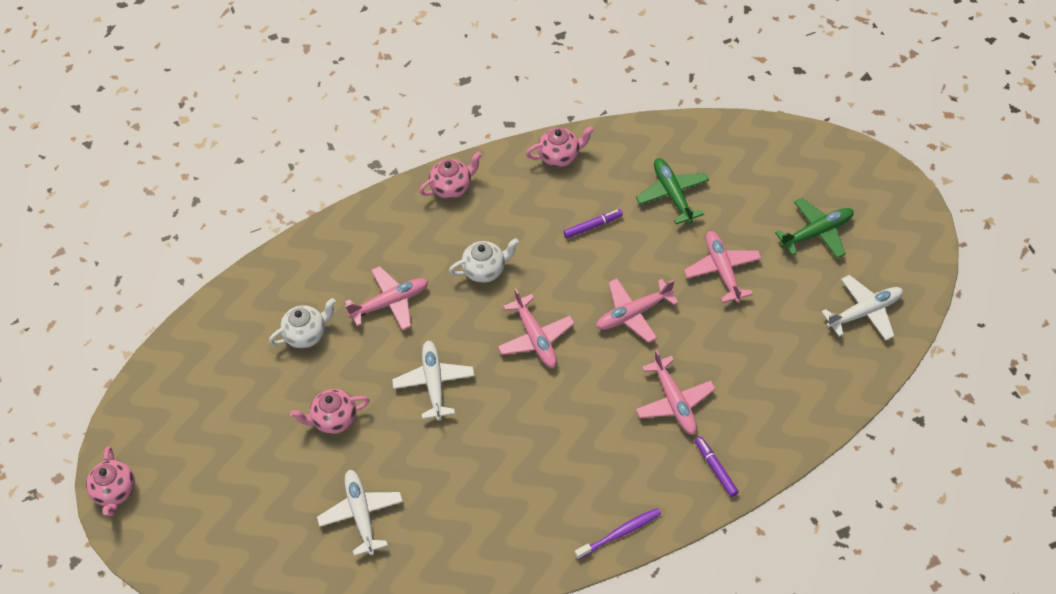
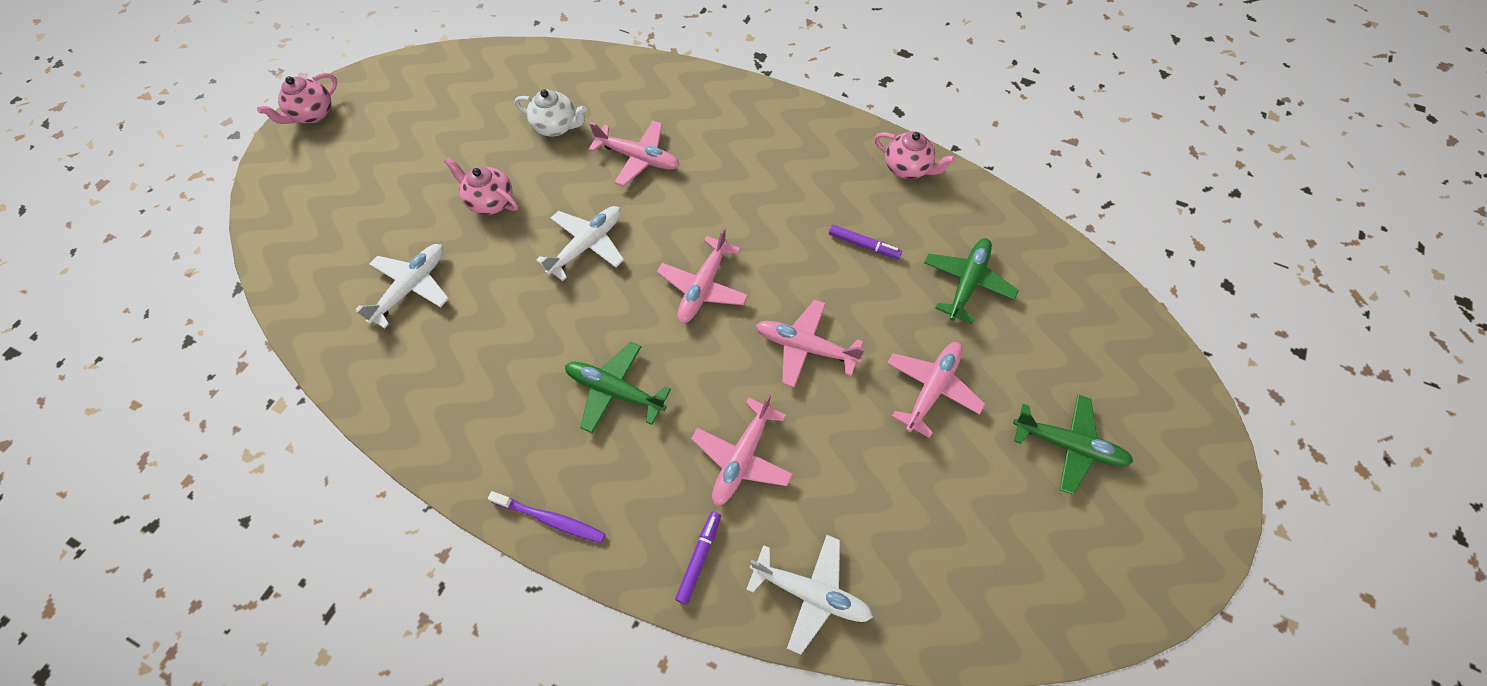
camera: 45 degrees right, 5 degrees up
(452, 187) = (792, 118): pink teapot -> none
(485, 270) = (735, 199): white teapot -> none
(564, 440) = (615, 391): none -> green plane
(864, 312) = (1027, 570): white plane -> white plane (810, 593)

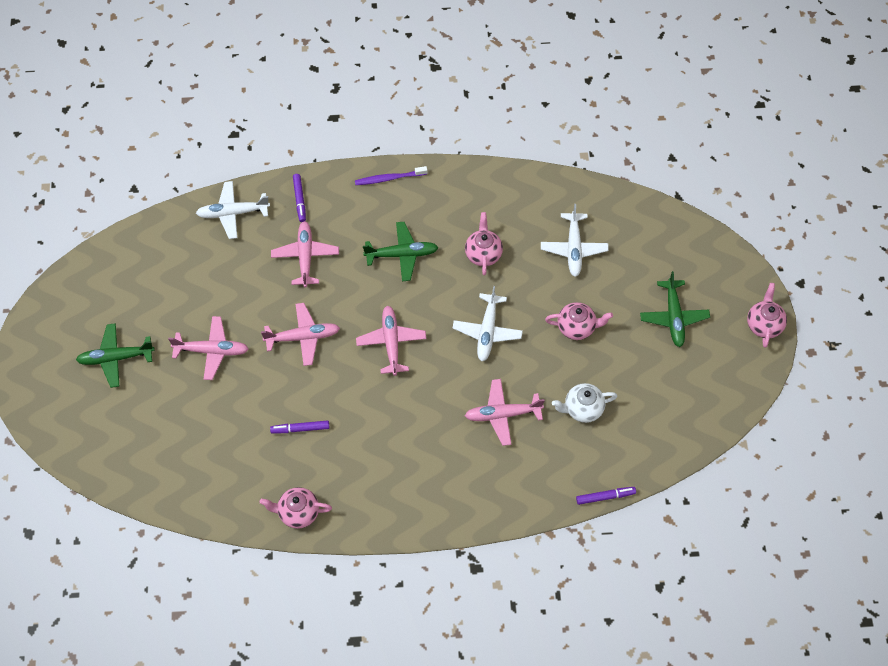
camera: 150 degrees right, 0 degrees up
(517, 337) = (483, 254): none -> pink teapot
(601, 52) = (605, 496): none -> purple marker
(931, 389) = (211, 351): pink plane -> pink plane turned 90 degrees counterclockwise
(967, 283) = (216, 436): green plane -> green plane (673, 317)

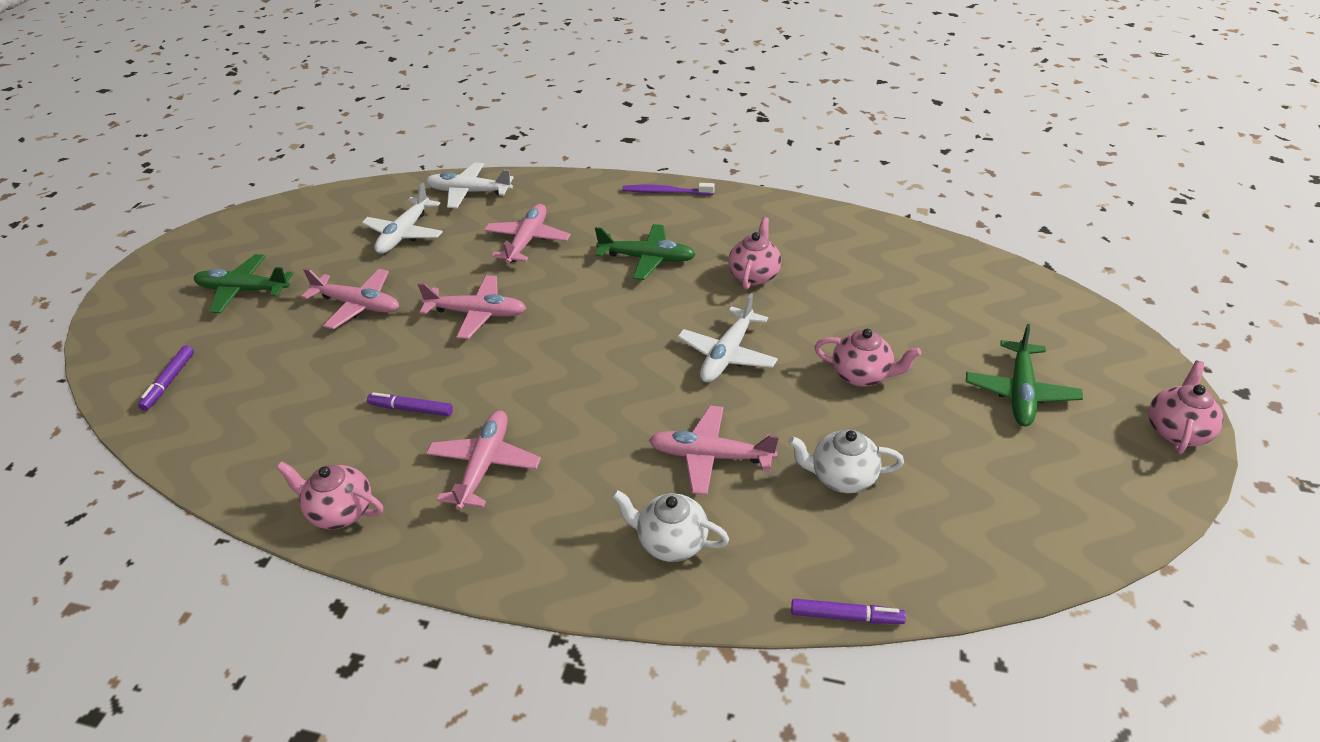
camera: 20 degrees right, 20 degrees down
(299, 200) = (551, 193): purple marker -> purple marker (169, 382)
(391, 343) = (588, 341): pink plane -> pink plane (484, 465)
(499, 478) = (671, 542): none -> white teapot
(573, 248) = (882, 291): white plane -> white plane (404, 234)

